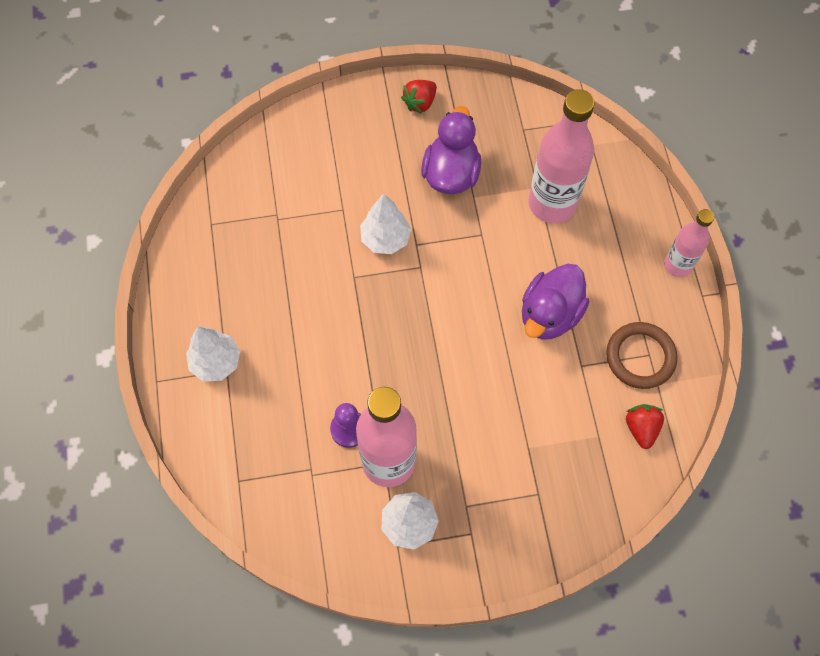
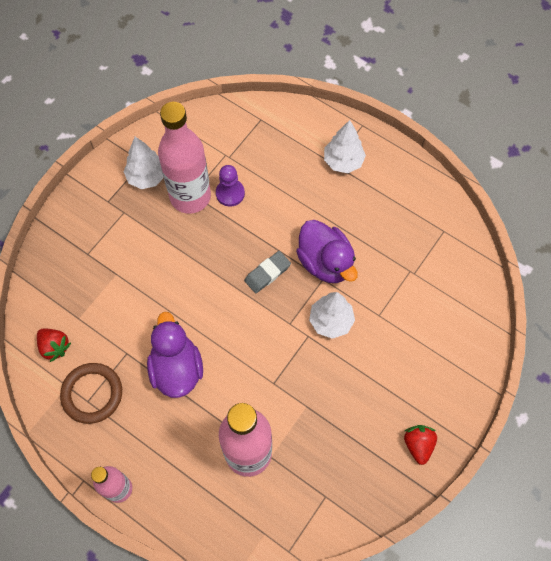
camera: 135 degrees right, 0 degrees up
(394, 324) = (267, 273): none -> grey eraser
(451, 173) = (338, 409): purple duck -> purple duck (325, 262)

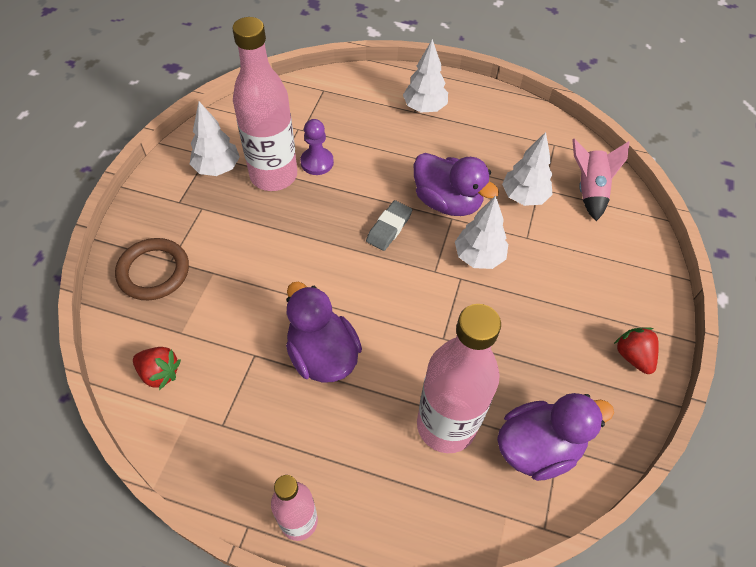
camera: 20 degrees left, 10 degrees down
(92, 394) = (226, 414): brown ring -> brown ring (154, 271)
(310, 492) = (538, 447): none -> purple duck
(393, 276) = (524, 197): none -> white tree
(454, 286) = (589, 190): none -> pink rocket

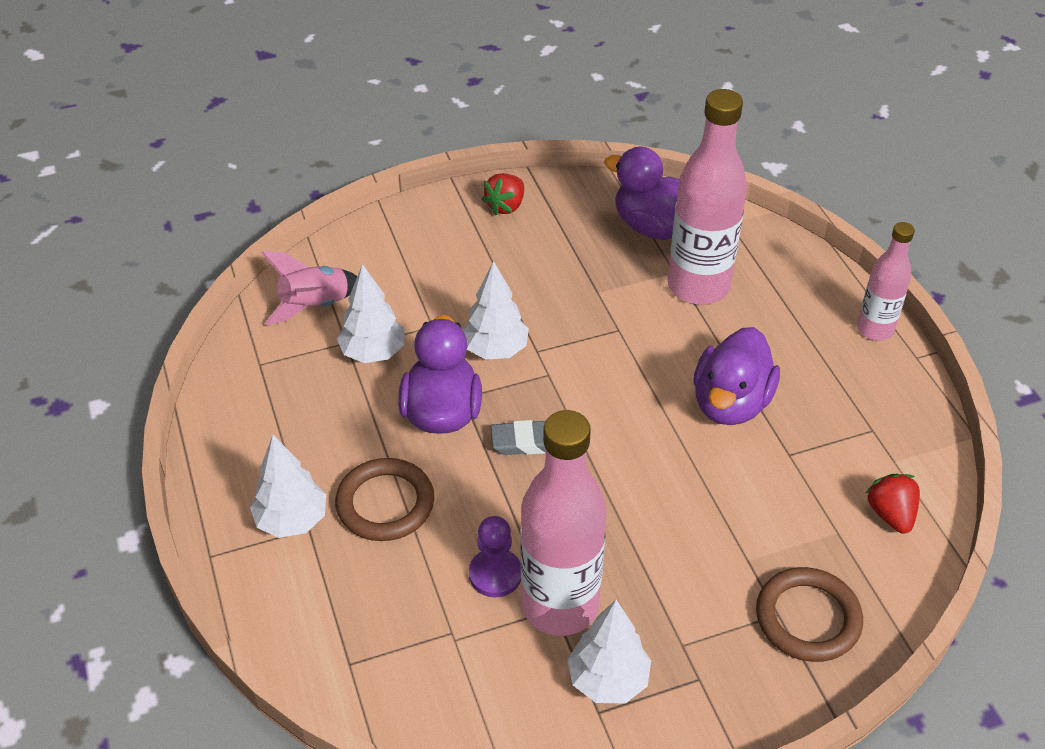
camera: 125 degrees left, 10 degrees down
(402, 145) = (385, 503): none -> brown ring

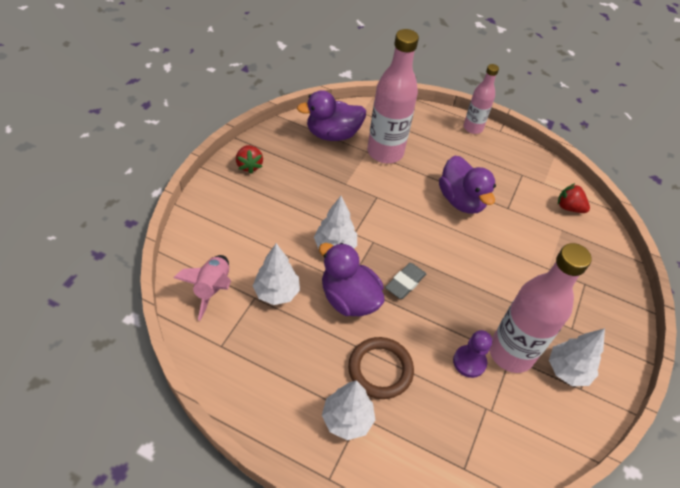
camera: 50 degrees left, 5 degrees up
(807, 618) = (595, 276): brown ring -> none

